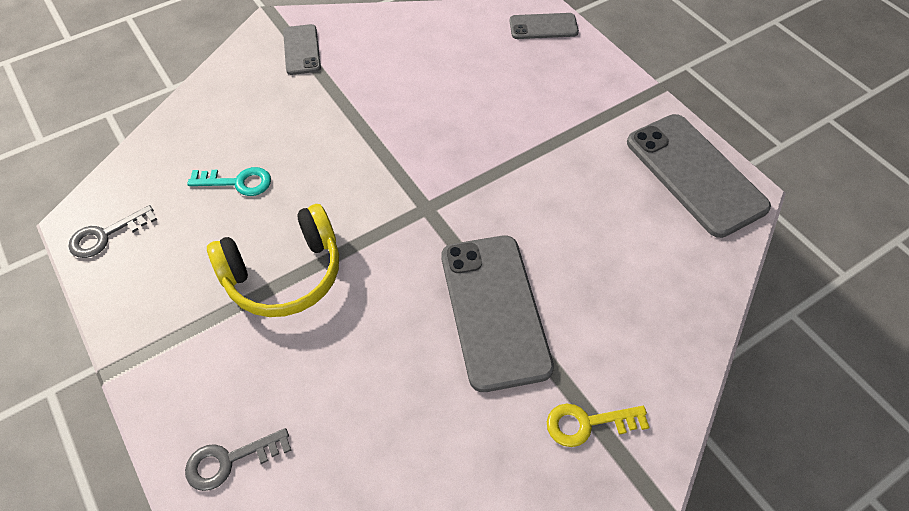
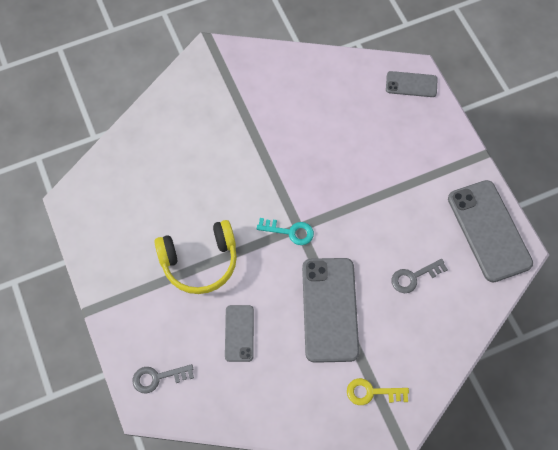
camera: 10 degrees right, 10 degrees up
(106, 235) = (87, 214): grey key -> grey key (414, 277)
(237, 182) = (174, 187): turquoise key -> turquoise key (290, 232)
(301, 50) = (228, 79): grey phone -> grey phone (239, 333)

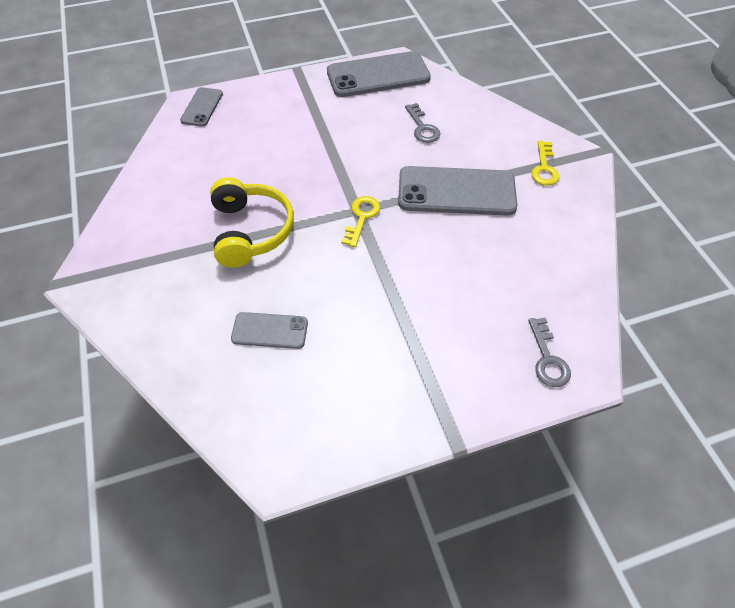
camera: 85 degrees left, 10 degrees down
(200, 261) = (392, 307): yellow headphones -> yellow headphones (250, 231)
(239, 333) = (486, 272): grey phone -> grey phone (270, 331)
(290, 232) = (361, 217): turquoise key -> yellow key

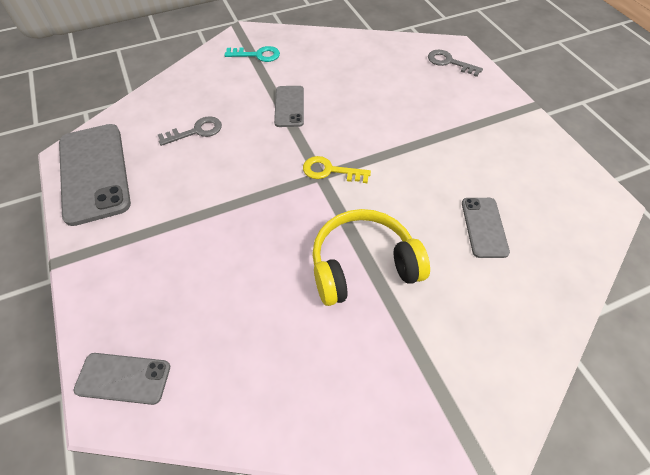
camera: 95 degrees left, 0 degrees up
(456, 191) = (289, 106): grey phone -> grey phone, size x0.53
(544, 168) = (257, 55): yellow key -> turquoise key
(547, 358) = (449, 62): grey key -> grey key turned 135 degrees counterclockwise

